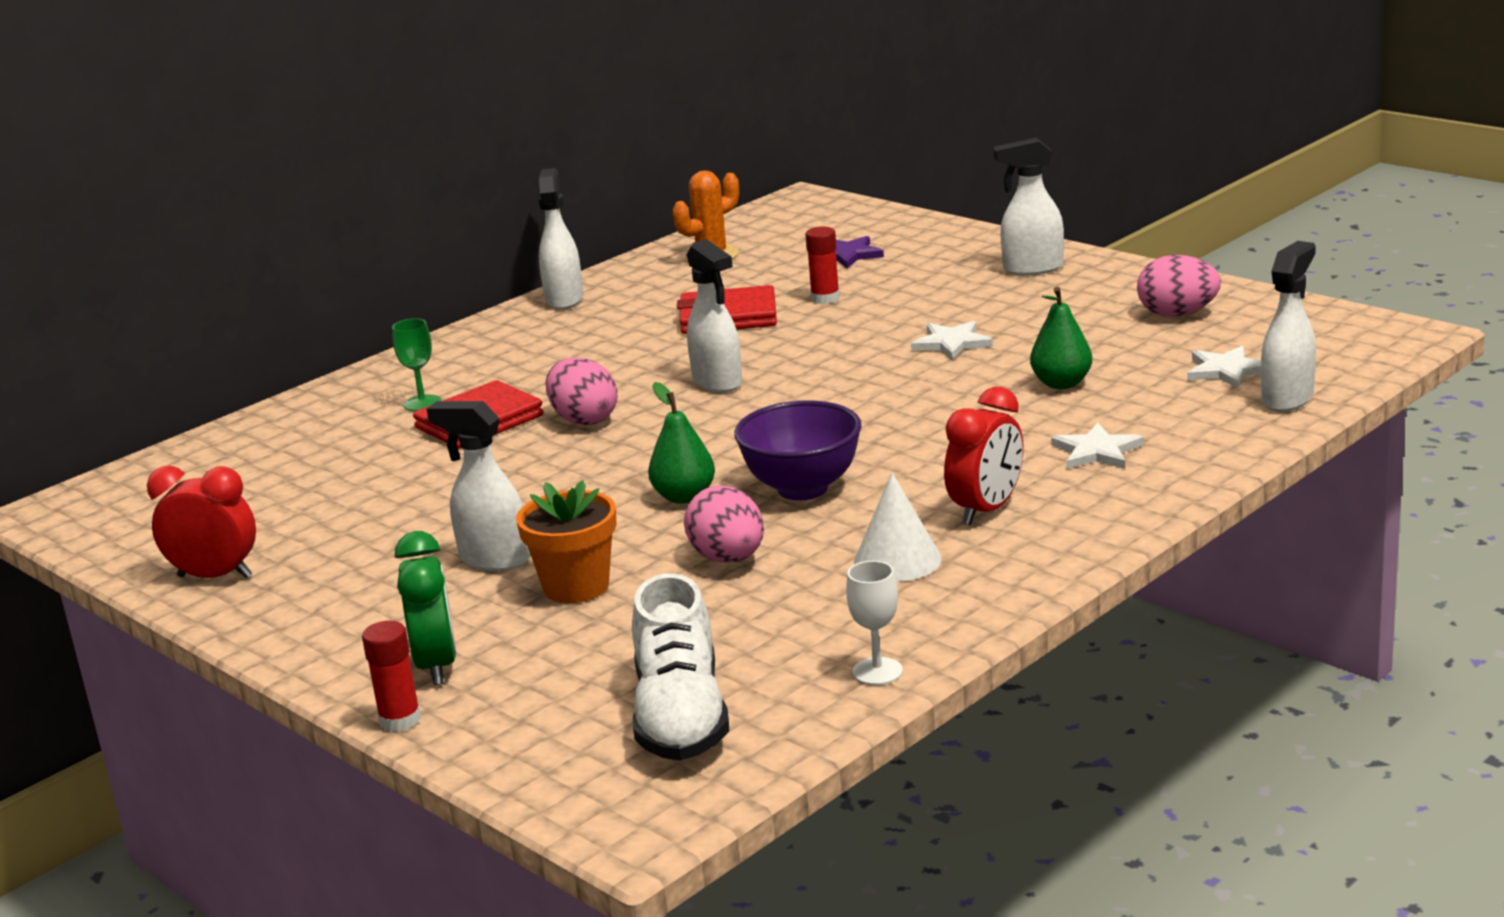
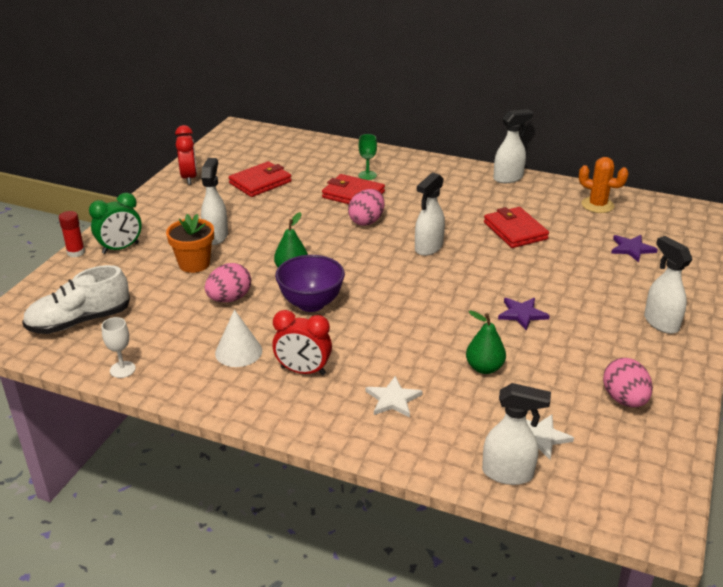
camera: 65 degrees right, 10 degrees up
(329, 502) = (260, 182): none -> red wallet
(825, 298) = (561, 256): red glue stick -> none
(952, 343) = (522, 314): white star -> purple star

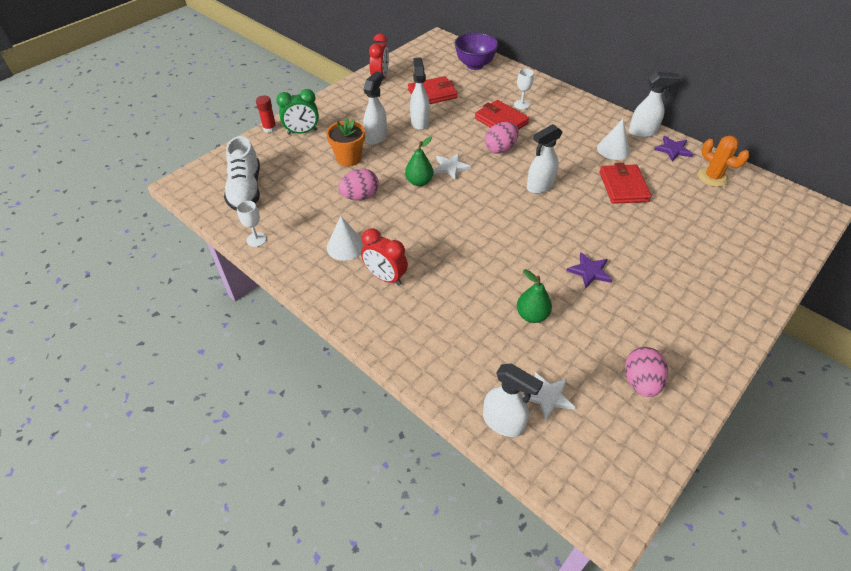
camera: 20 degrees right, 15 degrees up
(79, 321) = (245, 189): white shoe -> white shoe turned 90 degrees counterclockwise
(311, 303) = (420, 216): purple bowl -> purple bowl (474, 65)
(367, 175) = (521, 104): green goblet -> white goblet
(393, 399) = (443, 323): white star -> white star (450, 167)
(487, 199) = (613, 149): none -> white cone
(631, 249) = (723, 230): purple star -> purple star (673, 150)
(660, 322) = (713, 313): white spray bottle -> white spray bottle (419, 122)

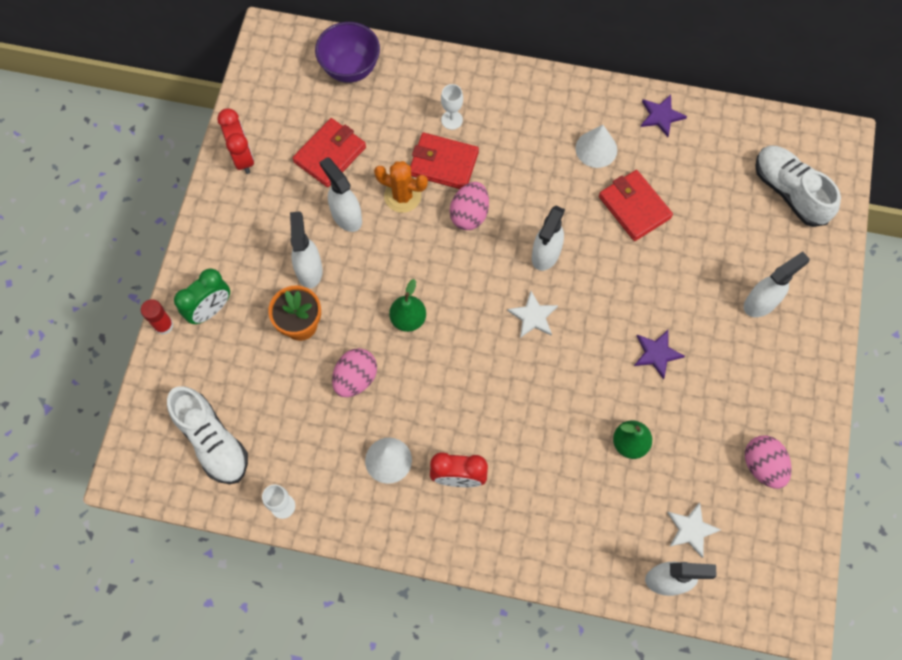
camera: 30 degrees left, 20 degrees up
(450, 167) = (430, 276): white star -> white star (533, 316)
(642, 132) = (615, 101): white spray bottle -> white spray bottle (761, 302)
(712, 177) = (719, 142): orange cactus -> orange cactus (402, 196)
(758, 222) = (789, 192): none -> white shoe

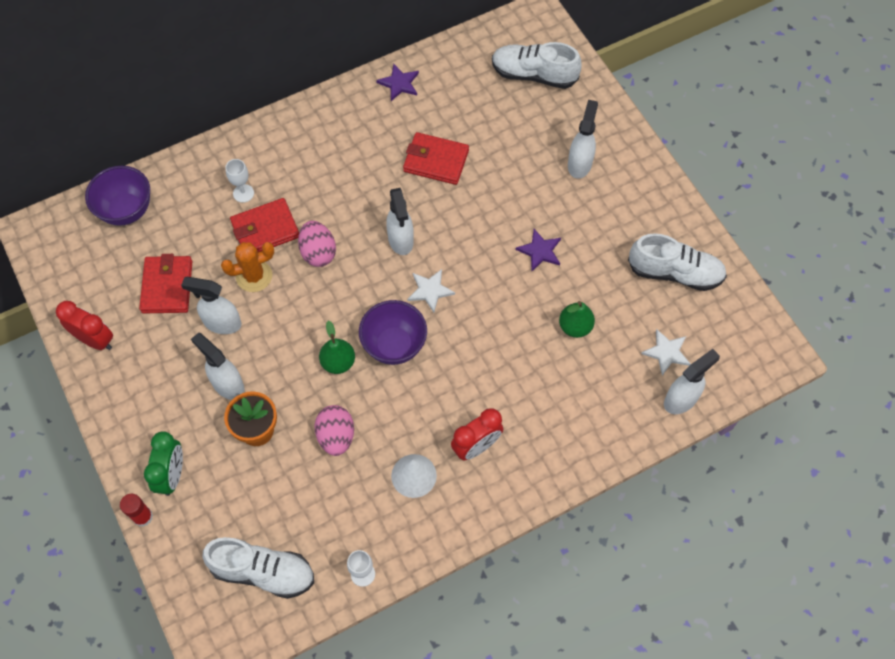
camera: 40 degrees left, 5 degrees down
(464, 340) = (394, 345): none -> purple bowl
(596, 149) = (372, 139): white cone -> none
(762, 466) = (675, 273): pink egg -> white shoe

